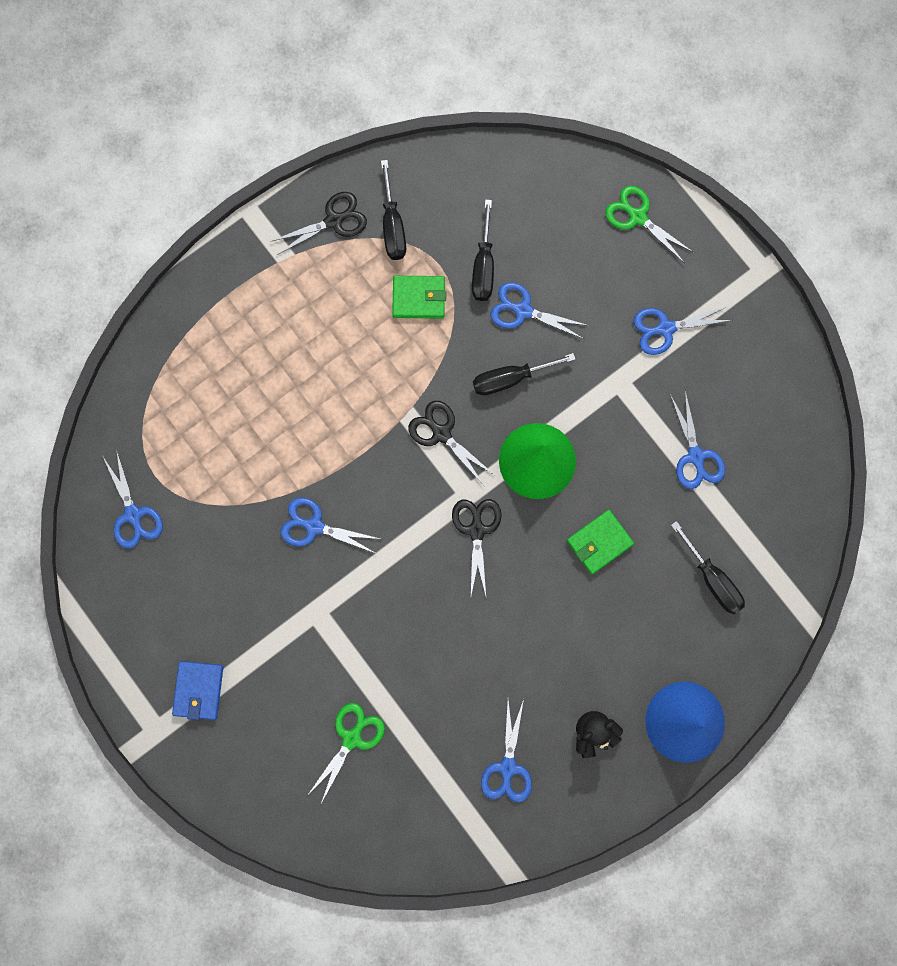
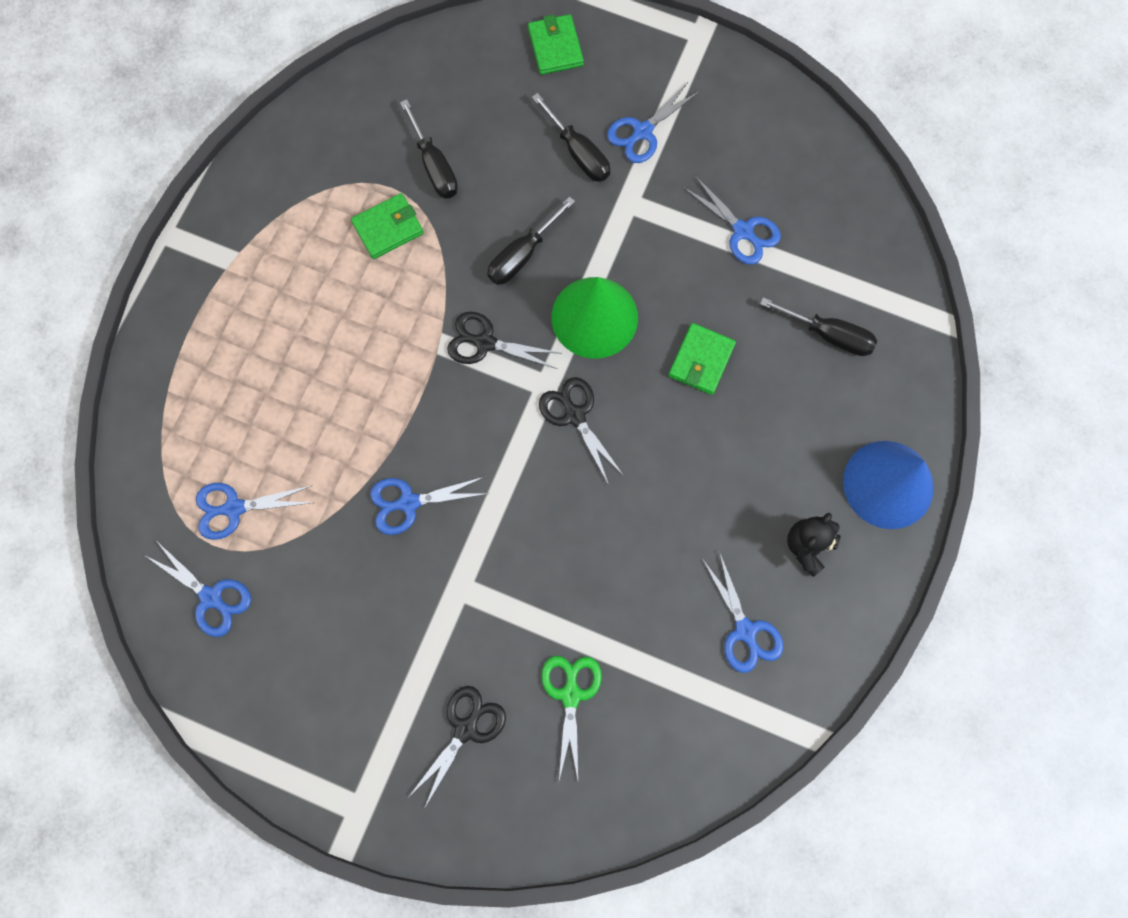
camera: 30 degrees left, 5 degrees down
(198, 690) = (381, 739): blue wallet -> none
(333, 221) = (261, 201): black scissors -> black scissors (466, 729)
(392, 225) = (323, 175): black screwdriver -> black screwdriver (578, 152)
(523, 310) = (497, 186): blue scissors -> blue scissors (234, 508)
(637, 217) = (555, 47): green scissors -> green wallet

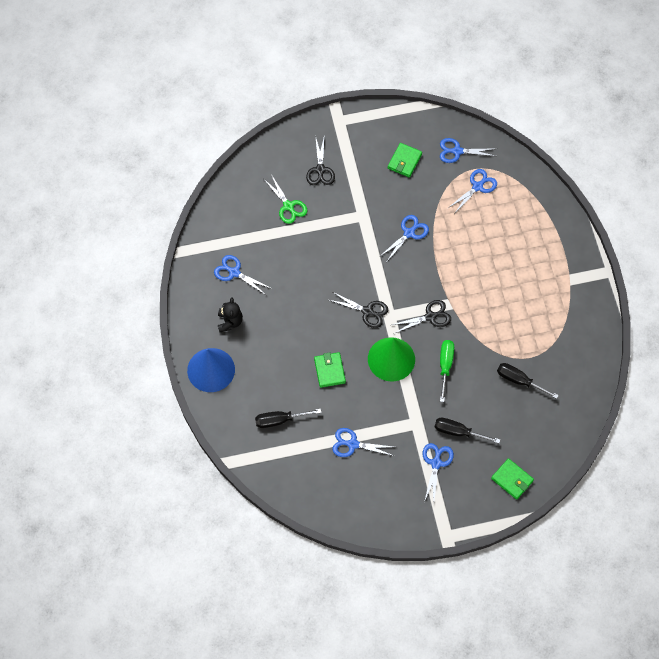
camera: 145 degrees right, 10 degrees down
(388, 228) = (515, 338): green wallet -> green wallet (404, 161)
(522, 255) = (445, 366): black screwdriver -> green screwdriver

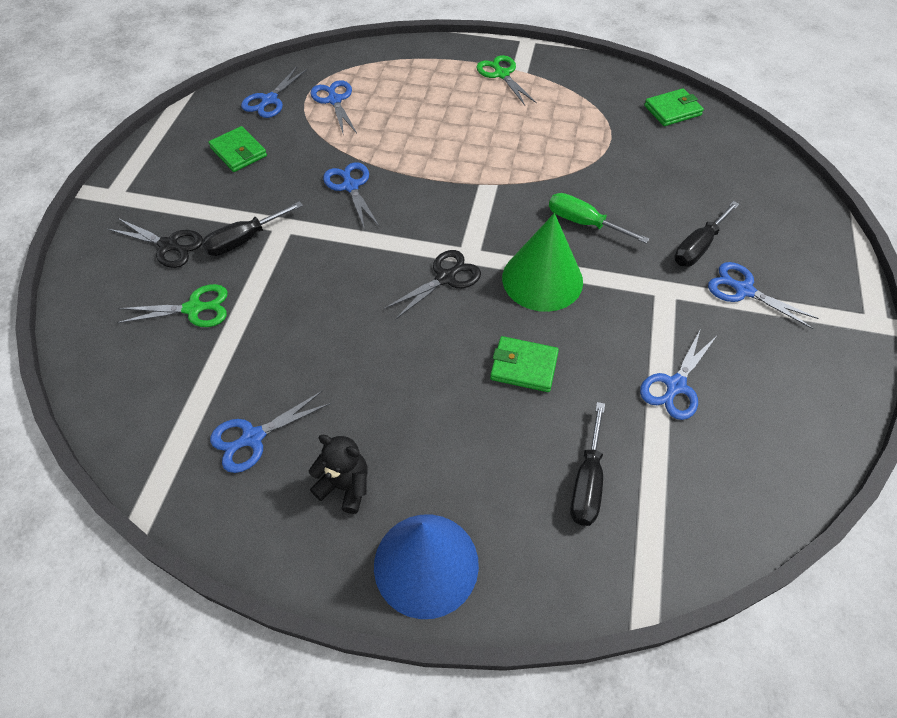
camera: 65 degrees left, 10 degrees down
(430, 317) = (496, 211): black scissors -> none
(512, 479) = (794, 217): green wallet -> green wallet (672, 110)
(519, 380) = (641, 159): black screwdriver -> black screwdriver (244, 240)
(559, 270) = (502, 74): none -> green scissors

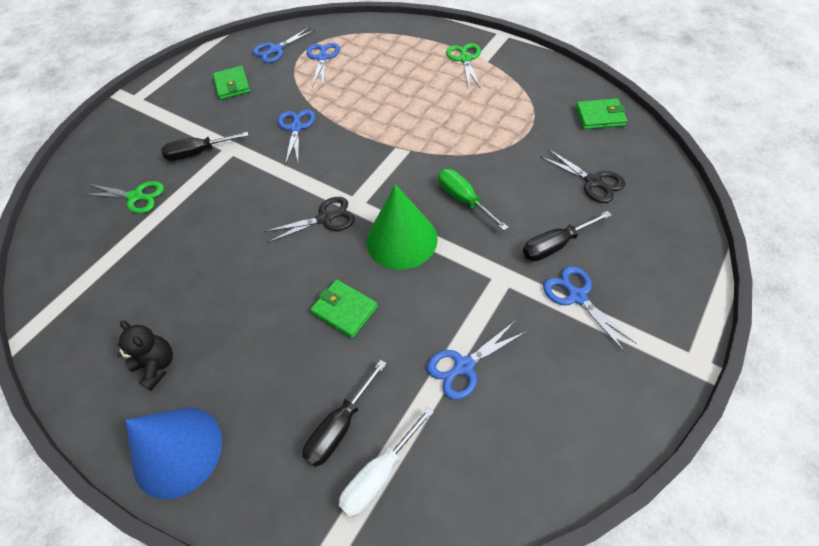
camera: 25 degrees right, 0 degrees up
(168, 245) = (147, 145): black scissors -> black scissors (593, 182)
(253, 437) = (118, 306): blue scissors -> none
(652, 512) = (379, 474): none -> white screwdriver

